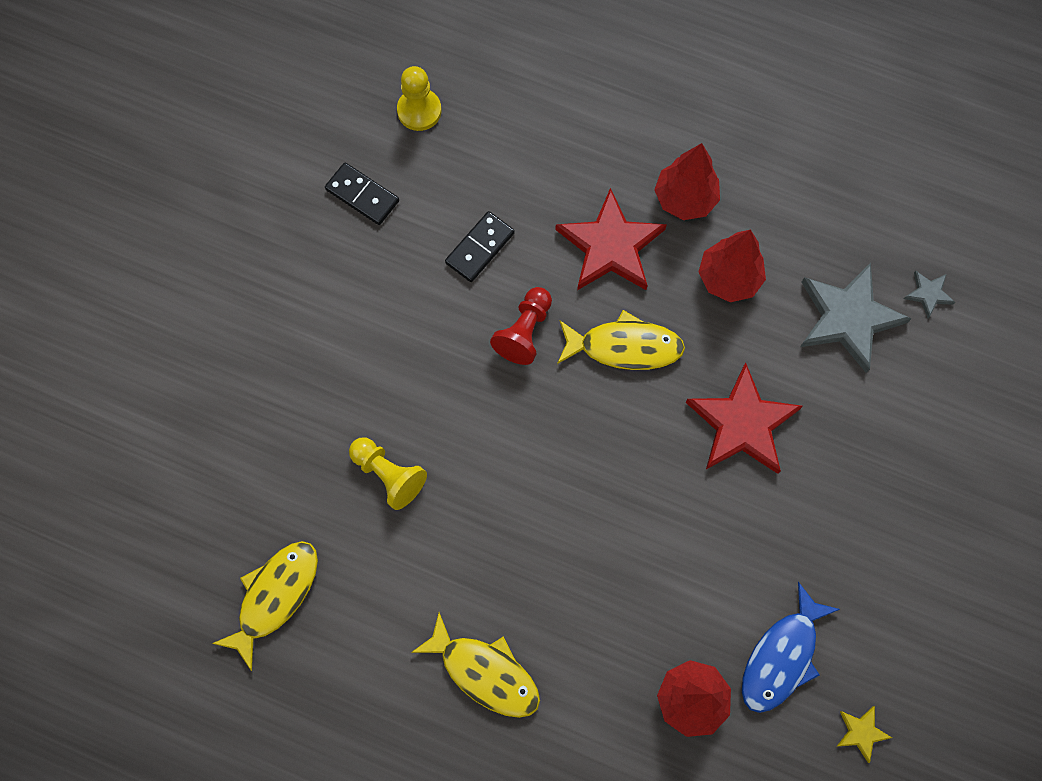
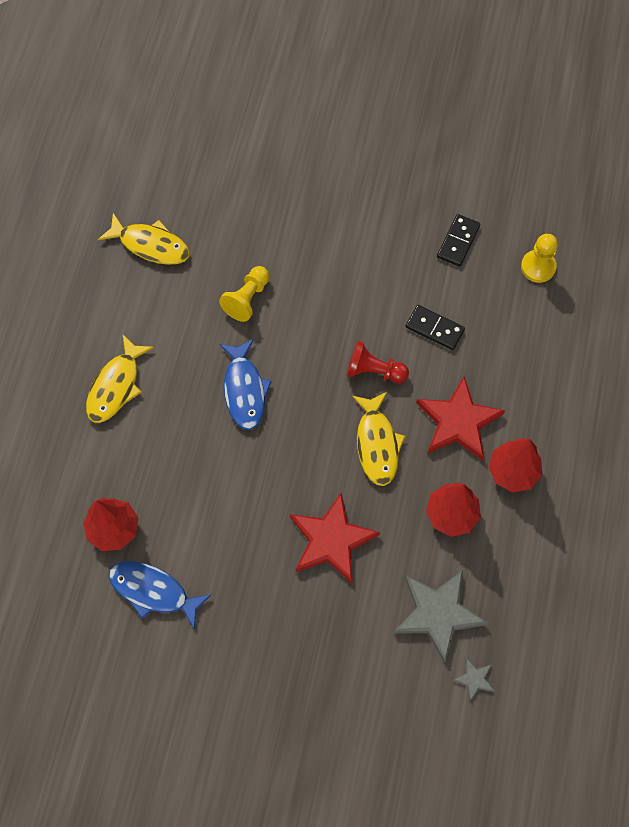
camera: 80 degrees right, 5 degrees down
(522, 499) = (244, 390): none -> blue fish
(861, 732) = (103, 657): yellow star -> none

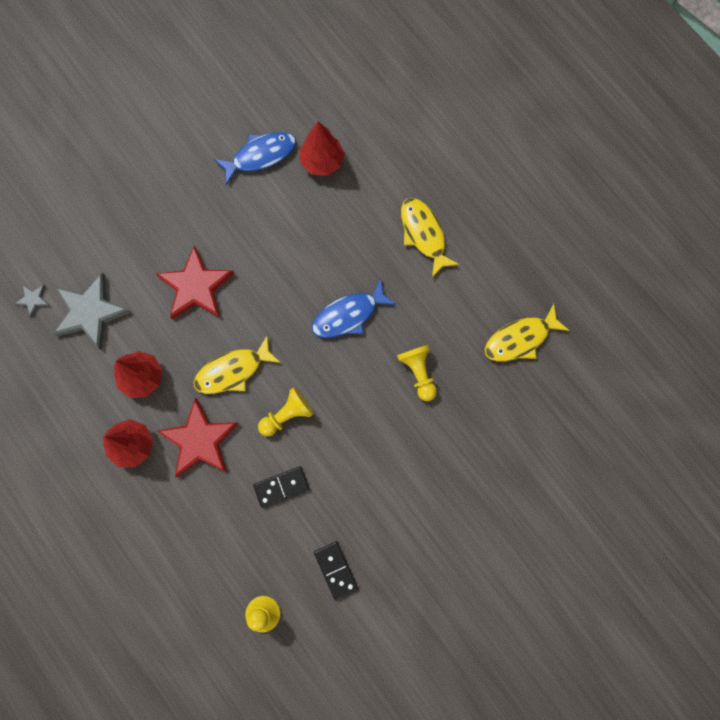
camera: 130 degrees right, 10 degrees up
(244, 390) = (348, 315): blue fish -> blue fish turned 60 degrees counterclockwise
(374, 371) = (287, 415): red pawn -> yellow pawn
(377, 444) = (233, 371): yellow fish -> yellow fish turned 60 degrees counterclockwise

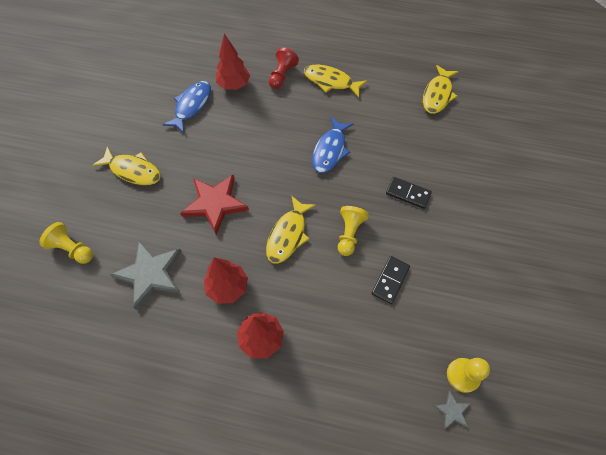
camera: 40 degrees left, 15 degrees down
(33, 299) = (96, 298): grey star -> grey star (452, 411)
(151, 191) = (133, 170): none -> yellow fish
(200, 440) = (307, 296): red star -> none
(336, 570) = (477, 303): black domino -> black domino (408, 194)
(380, 187) = (282, 75): none -> red pawn
(418, 372) = (402, 151): yellow pawn -> yellow pawn (72, 249)

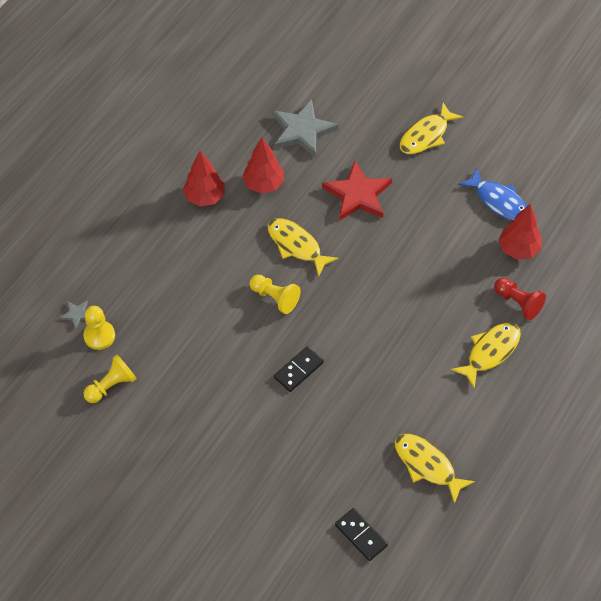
camera: 110 degrees right, 5 degrees down
(72, 249) = (353, 79): yellow pawn -> yellow pawn (111, 386)
(330, 150) = (385, 316): blue fish -> none
(390, 280) = (211, 314): black domino -> black domino (361, 535)

